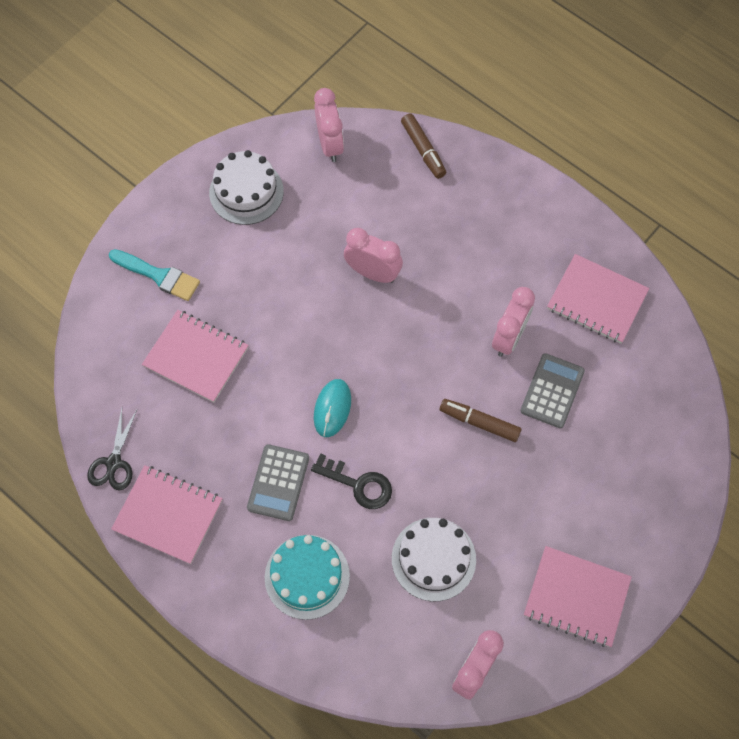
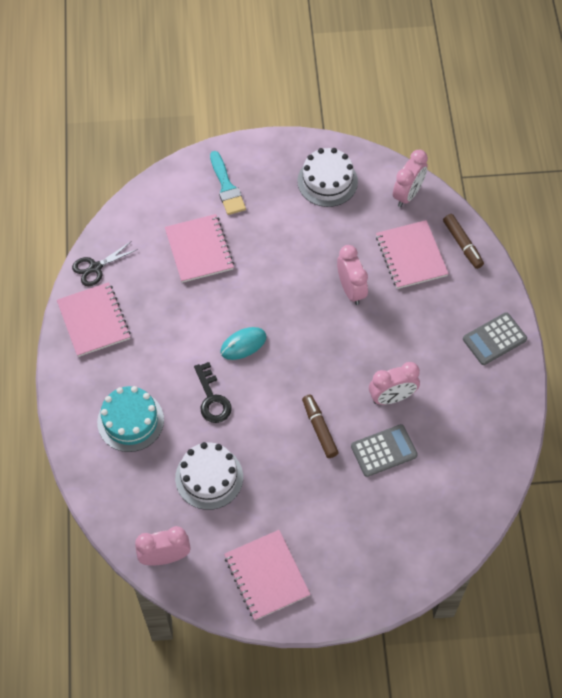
camera: 45 degrees right, 5 degrees down
(278, 483) = (169, 357): grey calculator -> grey calculator (494, 339)
(423, 150) = (462, 244): brown marker -> brown marker turned 45 degrees counterclockwise
(597, 300) = (473, 424): pink notebook -> pink notebook (411, 256)

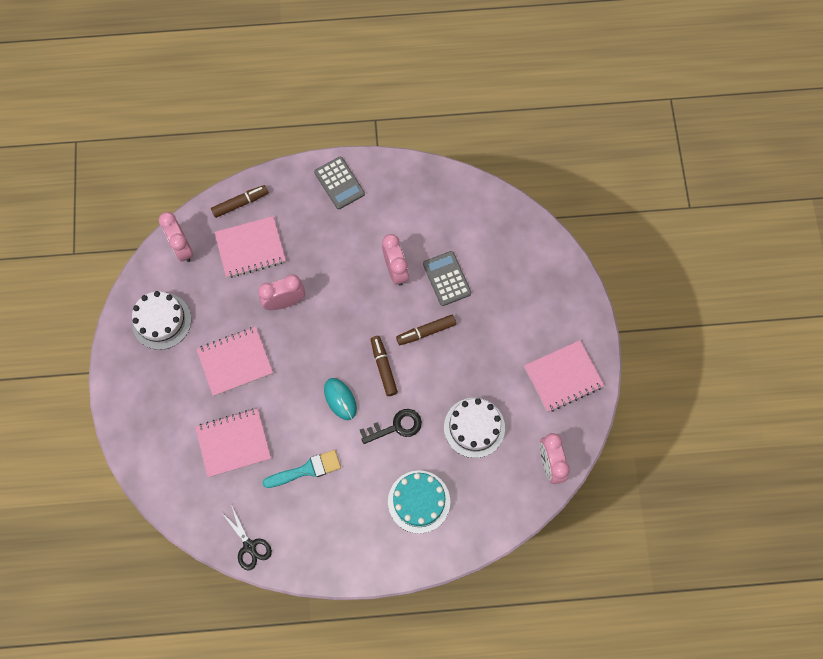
camera: 90 degrees left, 10 degrees up
(94, 320) = (310, 544): pink notebook -> pink notebook (235, 362)
(226, 187) = (161, 418): turquoise brush -> turquoise brush (306, 470)
(278, 386) = (383, 367): none -> brown marker
(408, 194) = (182, 248): pink clock -> pink clock turned 150 degrees counterclockwise

